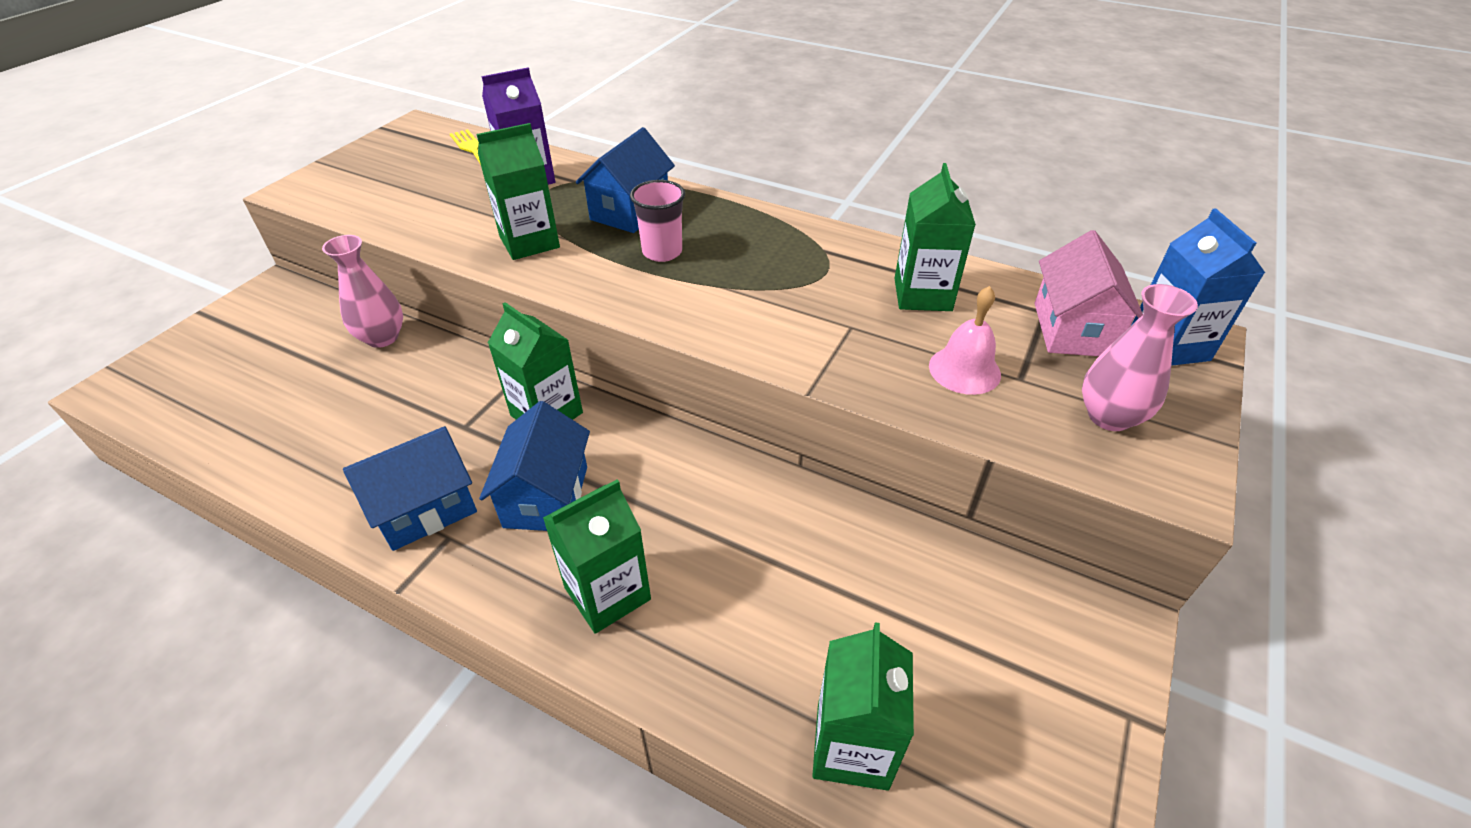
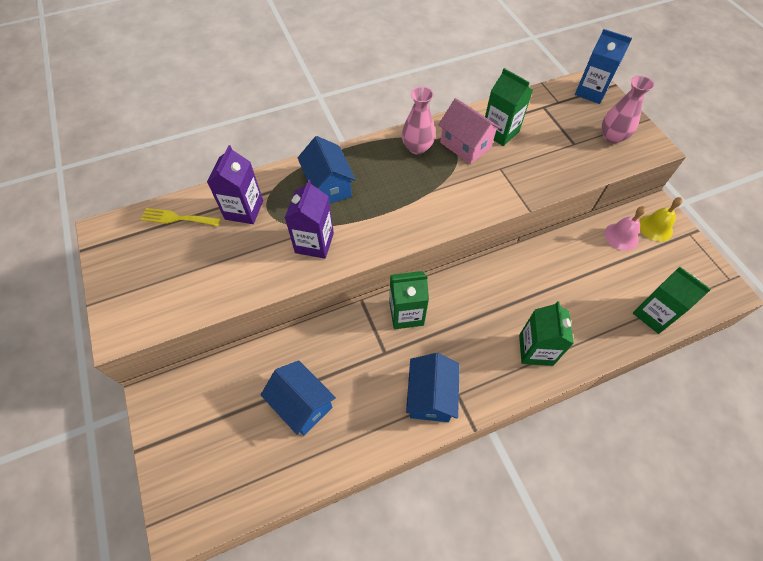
camera: 50 degrees left, 15 degrees up
(382, 337) = (271, 358): pink vase -> pink vase (417, 147)
(529, 242) = (314, 243): green carton -> purple carton
(546, 496) = (462, 343): blue house -> blue house (302, 404)
(662, 252) = (380, 196): pink cup -> none
(964, 370) = (556, 155): pink bell -> pink bell (621, 236)
(1067, 645) = (655, 227): none -> yellow bell
(1072, 329) = (560, 108): pink house -> pink house (465, 145)

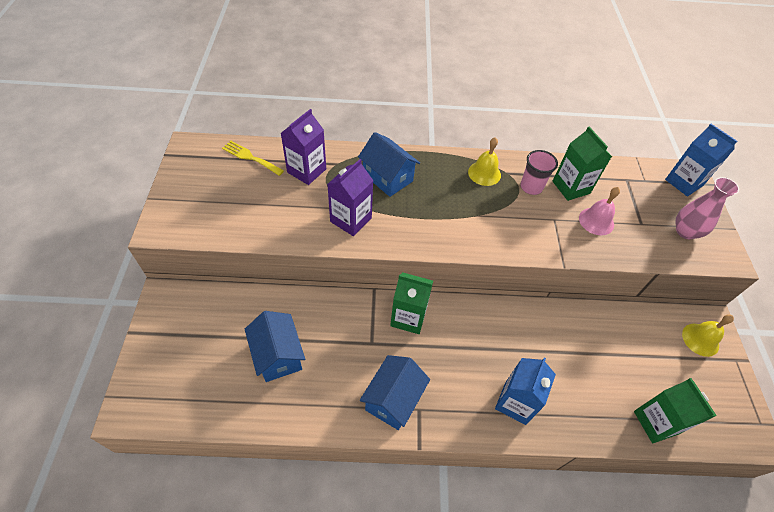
camera: 20 degrees right, 5 degrees down
(328, 186) = (387, 177): blue house -> blue house turned 45 degrees counterclockwise
(417, 147) = (484, 173): pink vase -> yellow bell
(465, 145) = (531, 187): pink house -> pink cup
(535, 350) = (515, 402): green carton -> blue carton
(621, 236) = (658, 333): pink bell -> pink bell (596, 221)

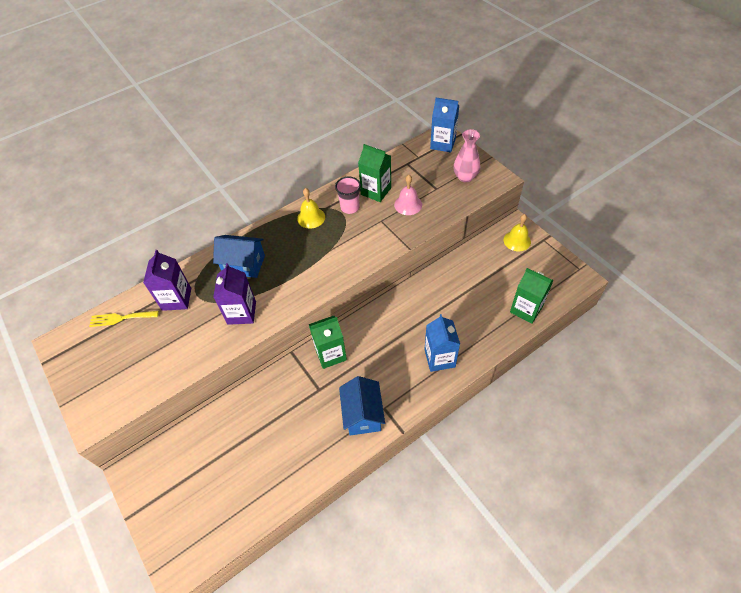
camera: 30 degrees left, 0 degrees up
(278, 355) = (259, 446): blue house -> none

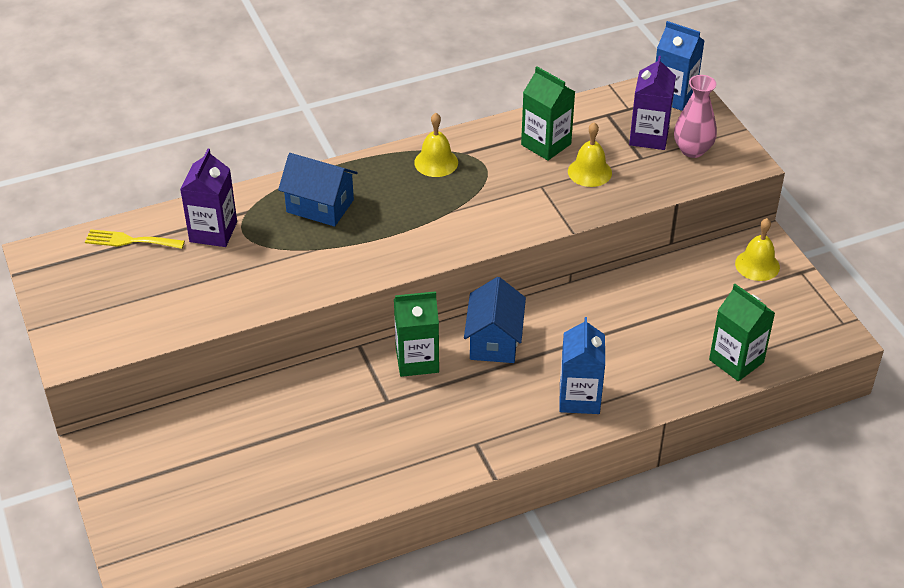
camera: 10 degrees right, 10 degrees down
(241, 313) = (302, 267): purple carton -> purple carton (649, 136)
(350, 207) = (499, 159): pink cup -> none
(362, 414) = (442, 445): blue house -> blue house (494, 341)
(408, 204) = (589, 172): pink bell -> yellow bell

